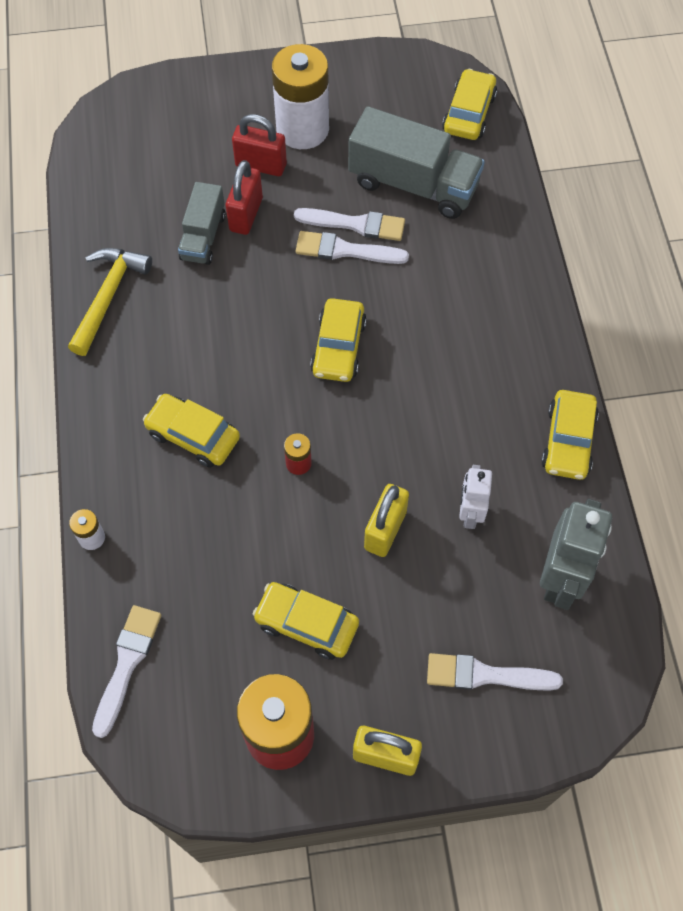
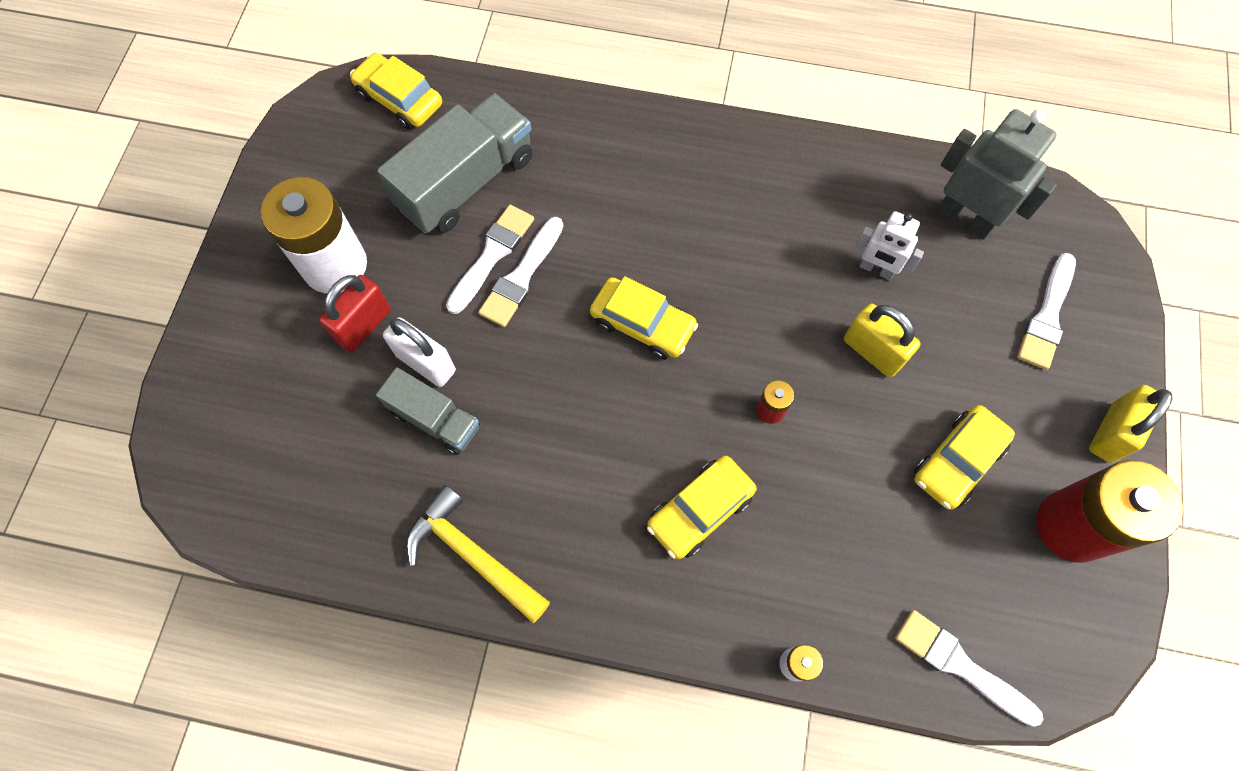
camera: 70 degrees left, 5 degrees up
(246, 215) = (426, 363): red padlock -> white padlock
(568, 441) = (824, 158): yellow car -> none

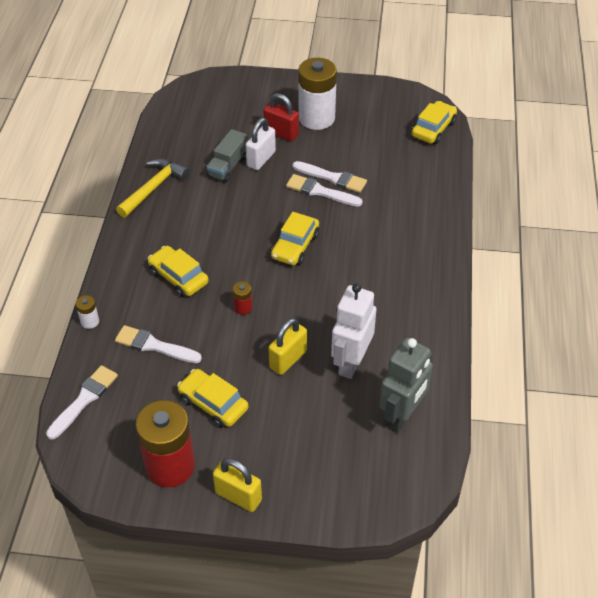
camera: 85 degrees right, 20 degrees down
(466, 182) = (380, 162): grey truck -> none
(876, 269) = (351, 362): white robot -> white robot, size x1.67
(1047, 316) = (327, 463): white brush -> white brush (154, 345)

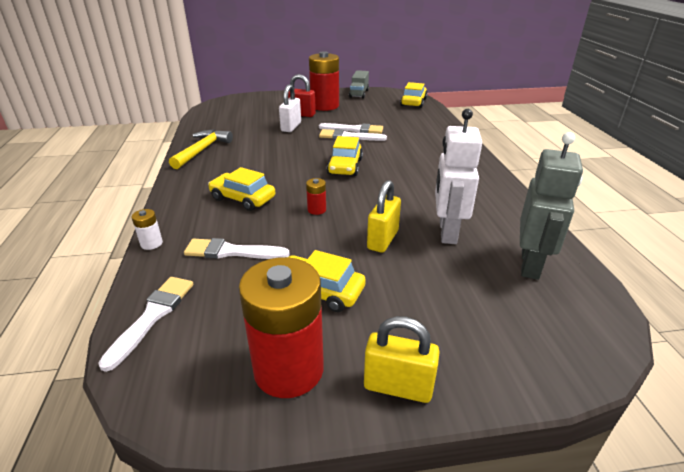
camera: 15 degrees left, 15 degrees down
(228, 166) = (265, 133): grey truck -> grey truck (359, 93)
(316, 118) = (324, 106): white battery -> red battery

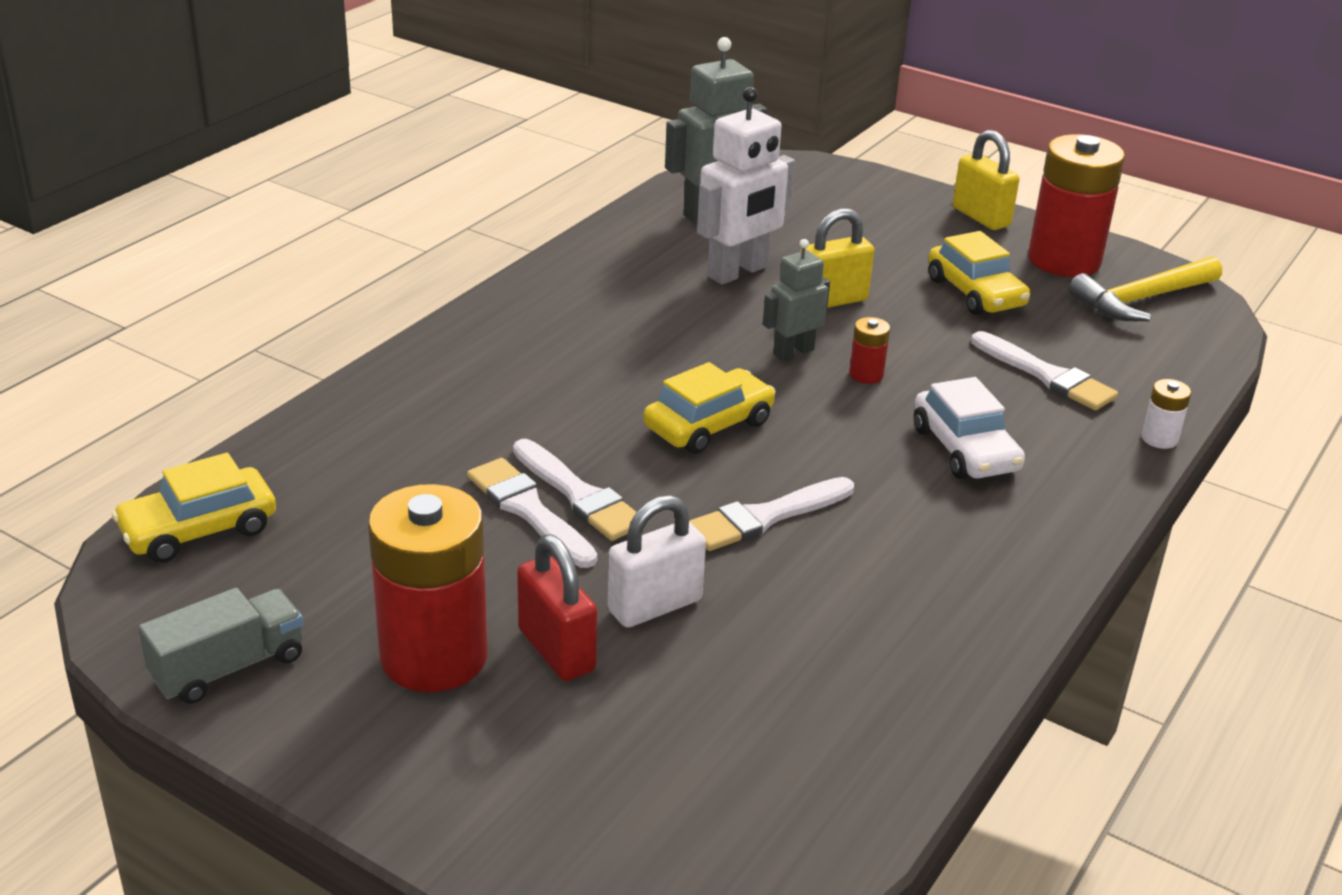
camera: 140 degrees left, 0 degrees up
(152, 316) = (1183, 351): white brush -> white brush (765, 517)
(202, 150) = (954, 631): yellow hammer -> yellow hammer (1142, 300)
(243, 198) = (965, 449): yellow car -> white car
(359, 205) = (793, 352): none -> grey robot

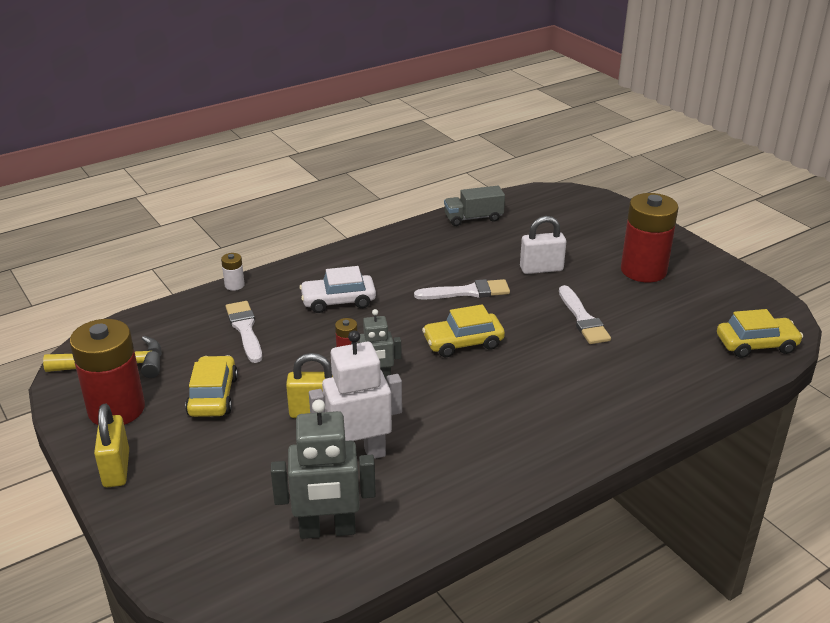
camera: 155 degrees left, 0 degrees up
(228, 667) = (732, 284): grey truck -> grey truck (473, 218)
(556, 650) = (591, 262): red padlock -> none
(579, 495) = (554, 321): white brush -> none
(965, 449) = (338, 301): white car -> white car turned 105 degrees counterclockwise

